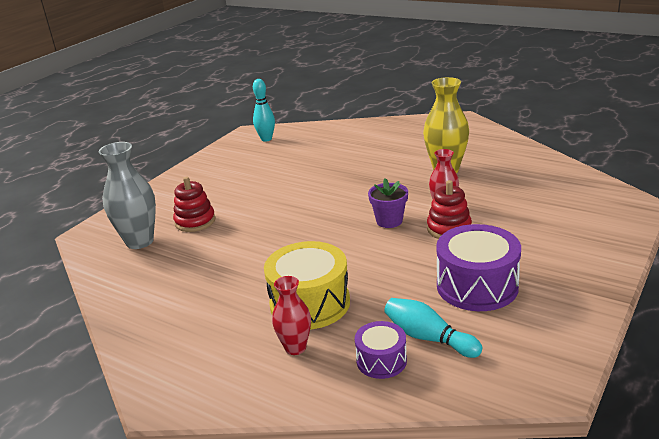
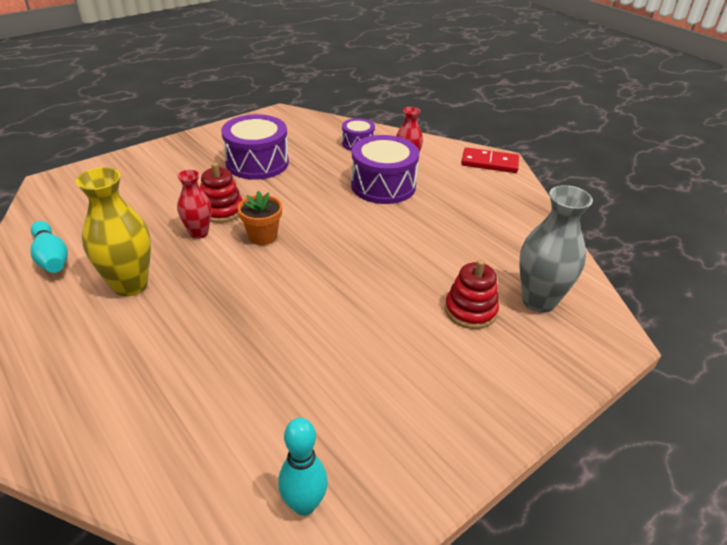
camera: 165 degrees left, 10 degrees up
(177, 387) = (489, 163): none -> red domino
(310, 303) = (383, 185): yellow drum -> purple drum
(389, 221) = (262, 236): purple flower pot -> orange flower pot
(428, 338) = (320, 145): turquoise bowling pin -> turquoise bowling pin (51, 257)

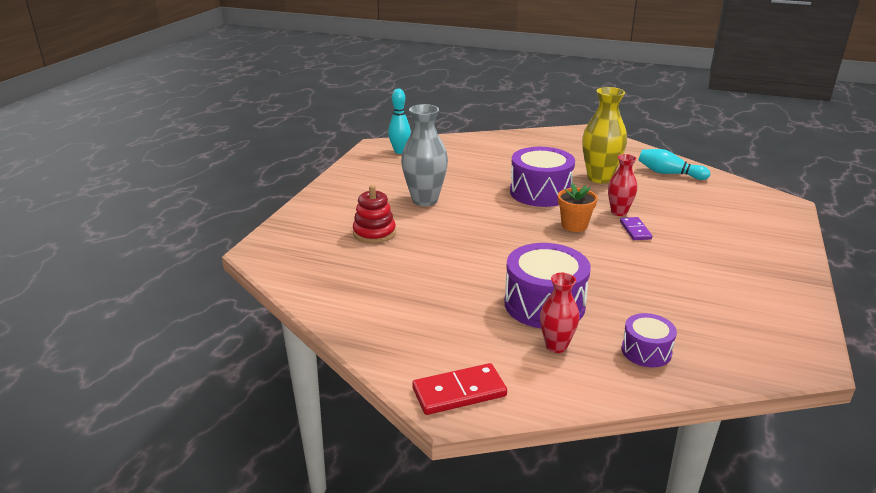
camera: 150 degrees right, 10 degrees down
(221, 210) = (635, 230): red stacking toy -> purple domino
(257, 163) = (692, 280): purple drum -> purple drum (540, 192)
(538, 301) = (325, 255): grey vase -> grey vase (425, 200)

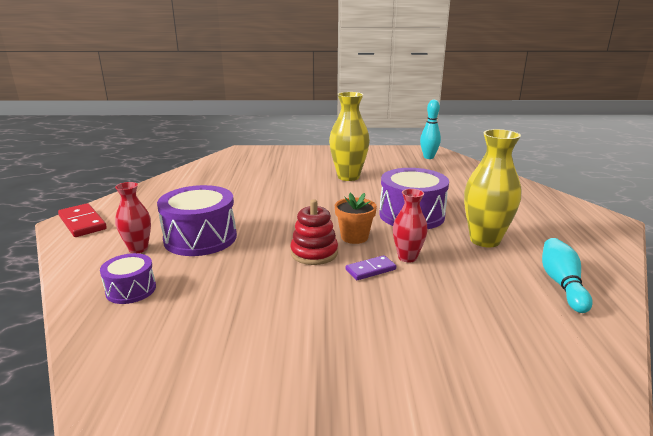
camera: 70 degrees right, 5 degrees down
(374, 233) = (282, 171): red stacking toy -> red stacking toy (314, 253)
(425, 200) = (348, 177): grey vase -> yellow vase

